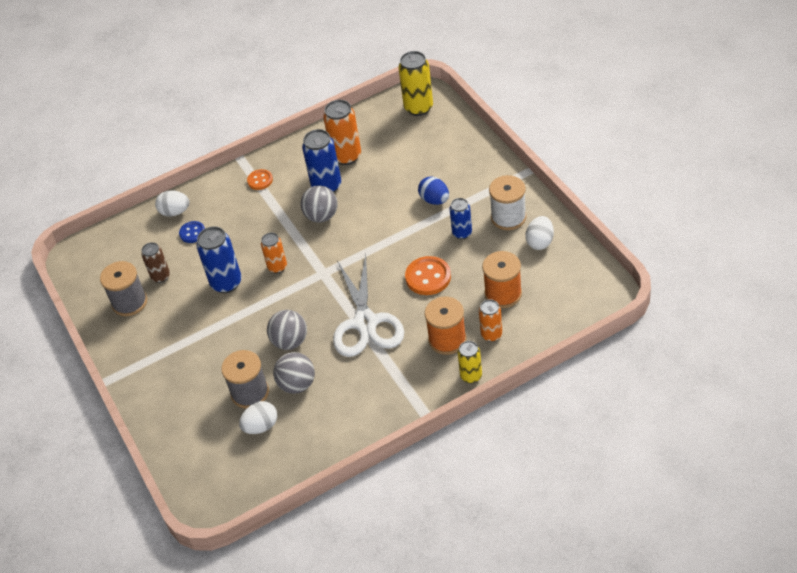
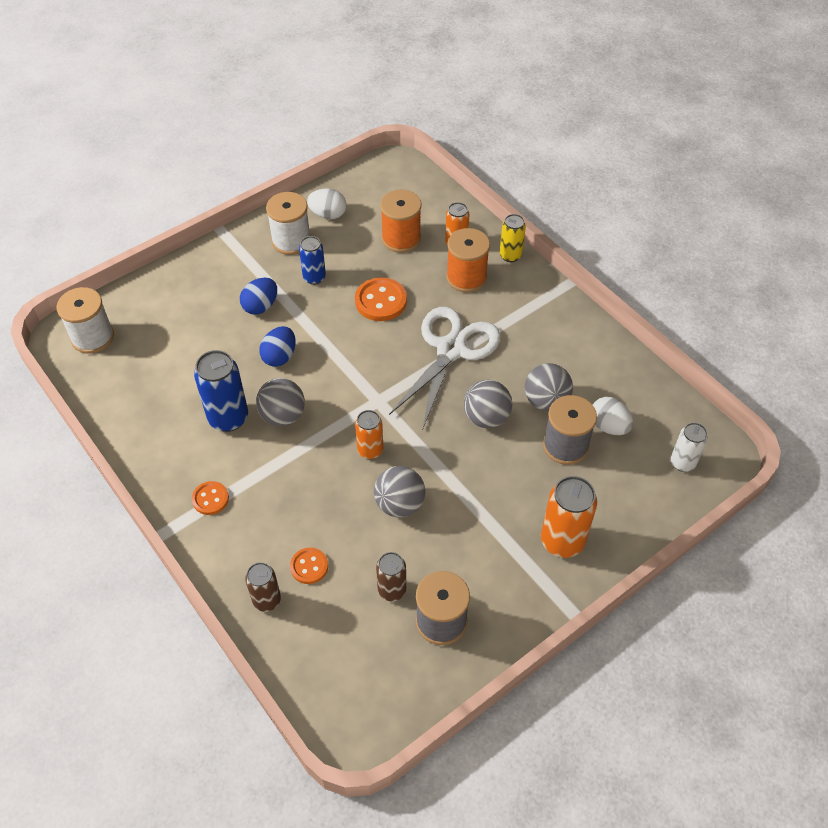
camera: 105 degrees left, 5 degrees up
(175, 212) = (267, 600): white egg -> brown can
(192, 233) = (309, 566): blue button -> orange button
(211, 475) = (682, 463): none -> white can
(226, 283) = (399, 504): blue can -> grey ball
(346, 156) = (174, 403): orange can -> orange can (562, 541)
(365, 323) = (451, 349): white scissors -> white scissors turned 45 degrees counterclockwise
(379, 213) = (279, 356): none -> blue egg
(418, 108) = (92, 337): yellow can -> white spool

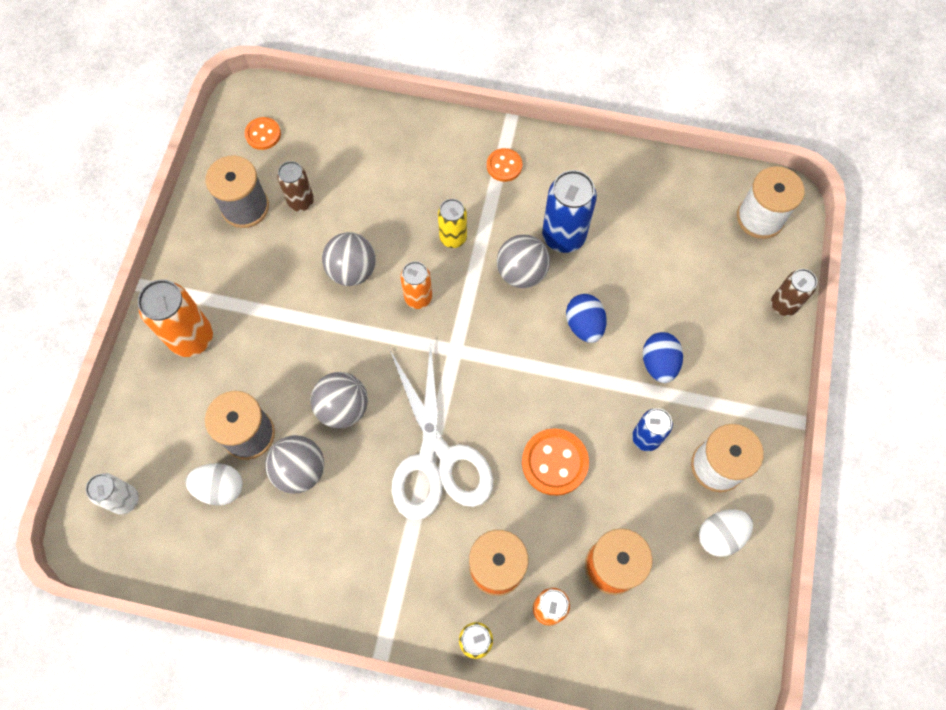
camera: 140 degrees right, 15 degrees up
(267, 600) = (387, 131): brown can -> brown can (783, 305)
(304, 473) = (453, 238): none -> yellow can
(309, 566) = (379, 174): orange button -> orange button (263, 134)

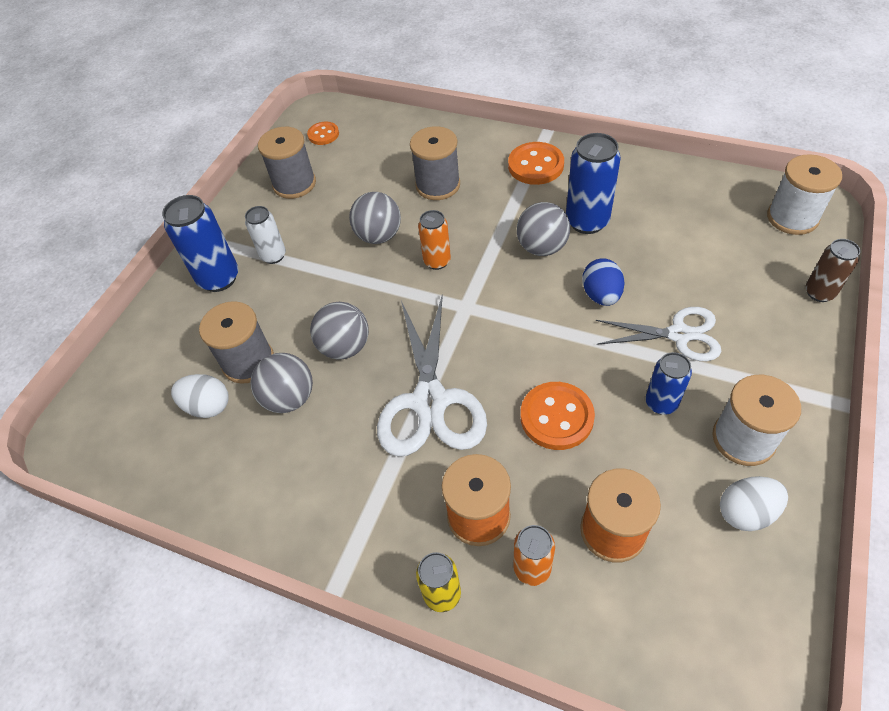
camera: 15 degrees right, 15 degrees down
(125, 500) = (115, 407): white can -> white can (273, 256)
(192, 338) = (219, 278): orange can -> blue can
(301, 202) = (344, 182): brown can -> none
(404, 199) = (438, 185): none -> grey spool
(453, 238) = (479, 216): yellow can -> none
(504, 166) = (535, 165): orange button -> orange button, size x1.64
(659, 363) = (679, 335): blue egg -> white scissors

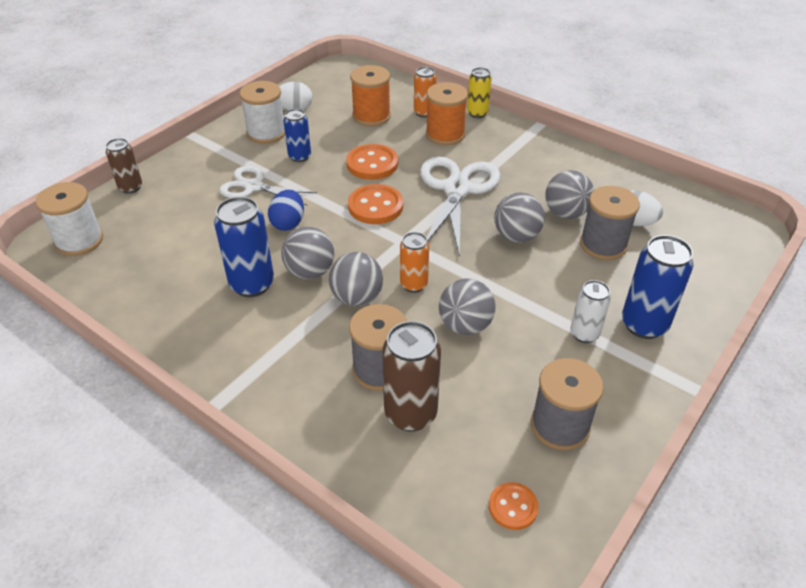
camera: 170 degrees left, 10 degrees down
(403, 164) = (410, 413): none -> brown can
(484, 235) = (357, 298): none -> grey ball
(535, 165) = (257, 362): orange button -> orange button (375, 206)

